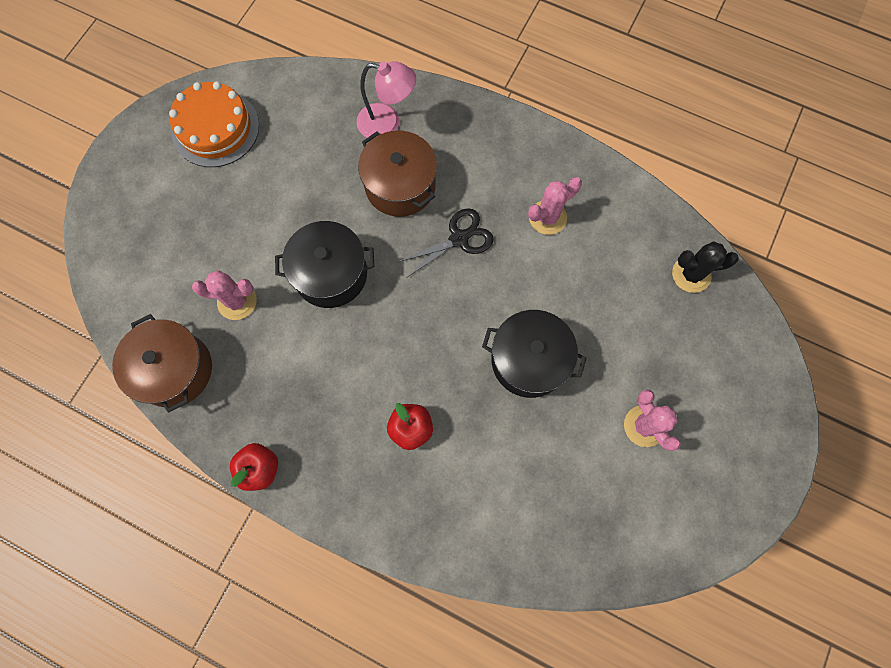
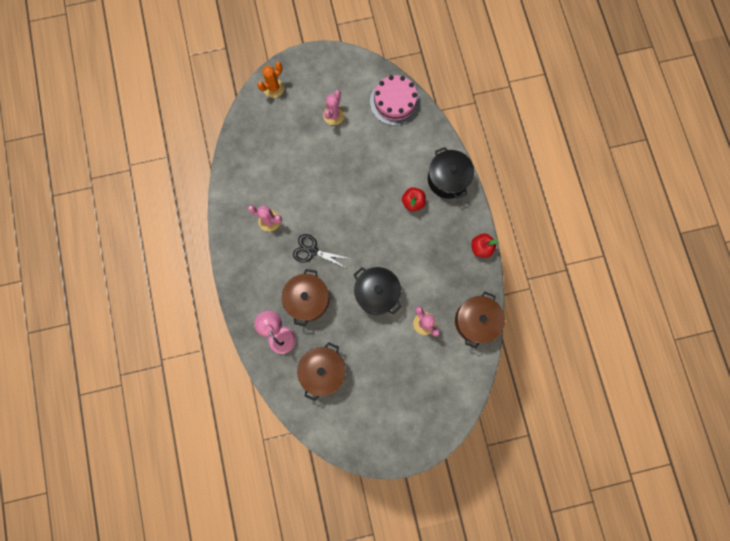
camera: 130 degrees left, 5 degrees up
(215, 128) = (351, 418): orange cake -> none
(298, 139) = (323, 371): none -> brown pot
(529, 360) = (344, 178): black pot -> black pot (448, 179)
(596, 541) = (395, 102): none -> pink cake
(691, 274) = (248, 141): black cactus -> none
(757, 373) = (274, 88): none -> orange cactus

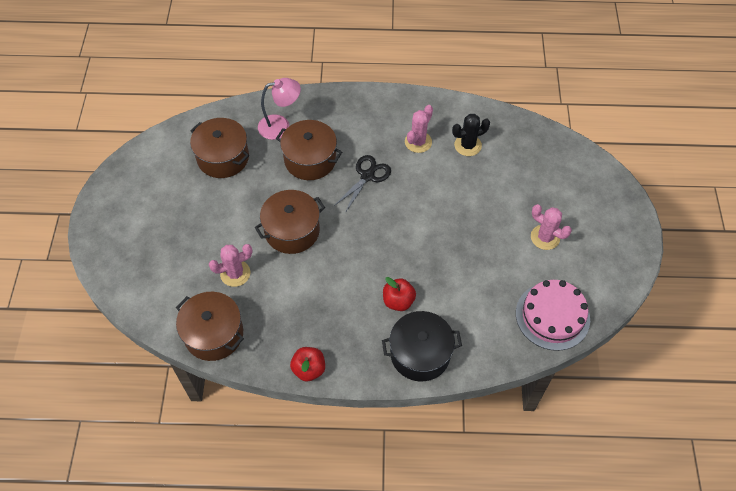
camera: 105 degrees right, 20 degrees down
(264, 183) = (467, 145): none -> black cactus
(274, 88) = (595, 179): orange cactus -> none
(376, 293) = (292, 231): black pot -> brown pot

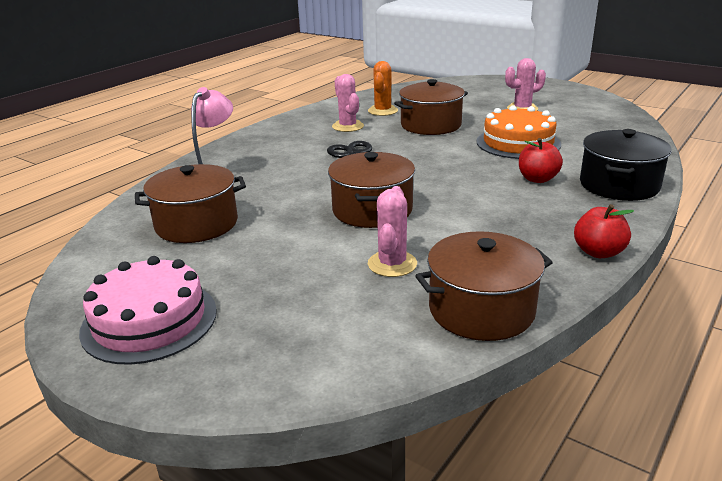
camera: 55 degrees left, 30 degrees down
(310, 160) = (287, 176): brown pot -> brown pot (431, 125)
(461, 264) = (518, 143): none -> orange cake
(467, 145) = (382, 111): black cactus -> orange cactus
(552, 316) = (613, 124): pink cake -> pink cake (149, 320)

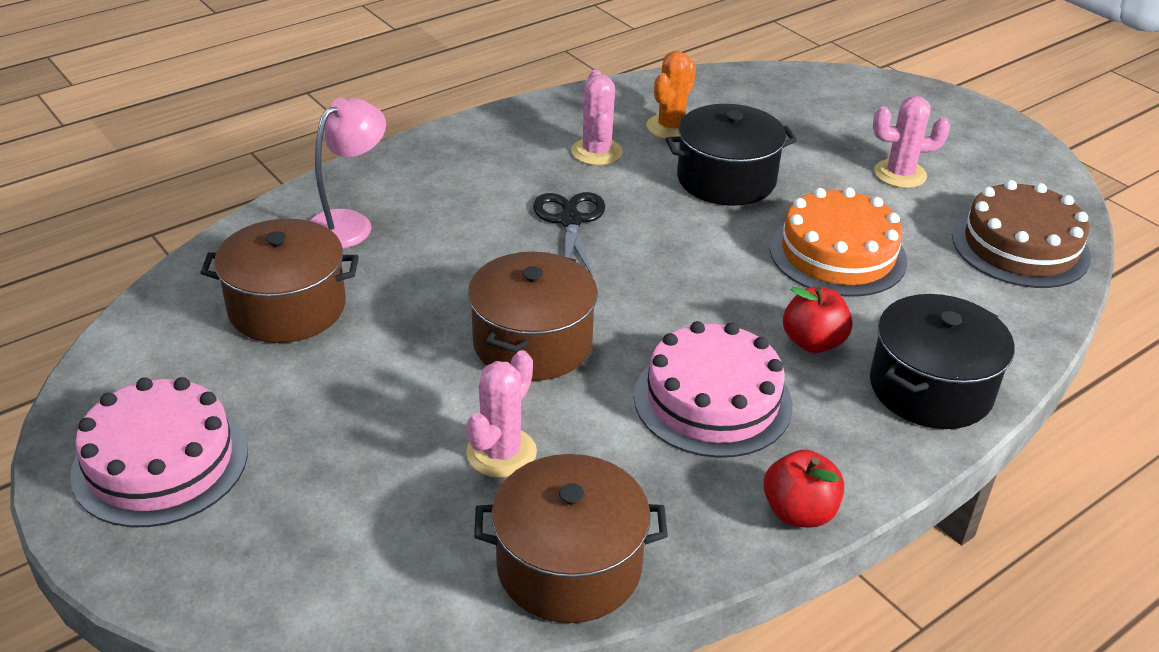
camera: 15 degrees right, 10 degrees up
(431, 125) = (726, 179): brown pot -> black pot
(503, 214) = (712, 400): none -> pink cake
(609, 124) = (1020, 246): none -> brown cake

